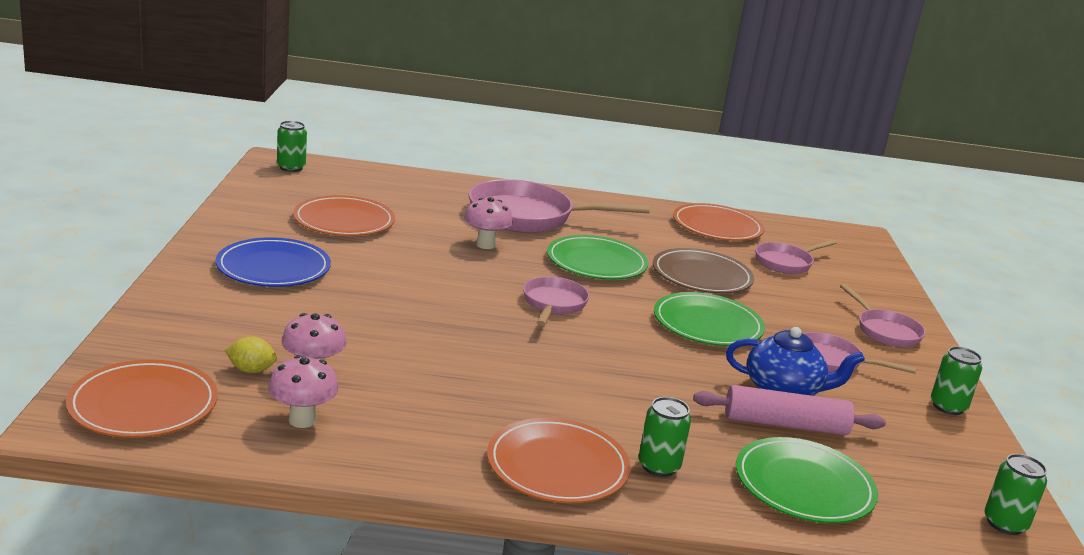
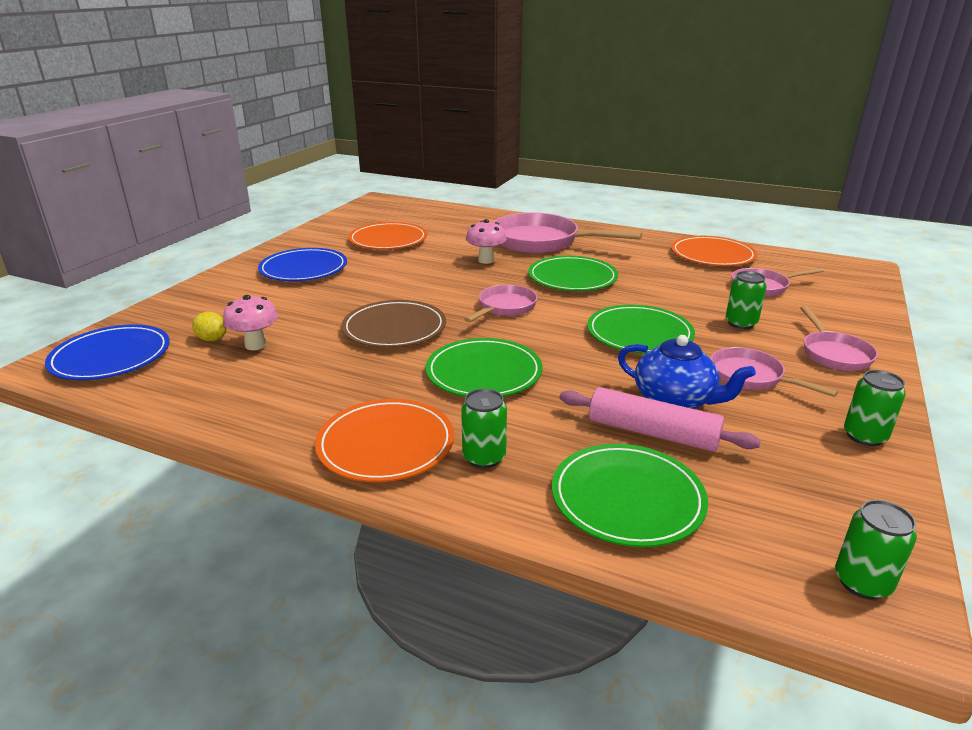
camera: 25 degrees right, 5 degrees up
(143, 404) = (111, 357): orange plate -> blue plate
(291, 168) = (383, 205): green can -> green can (741, 323)
(302, 420) = (210, 380): pink mushroom -> none
(591, 381) = (484, 372): none -> green plate
(701, 276) = (666, 293): brown plate -> brown plate (394, 328)

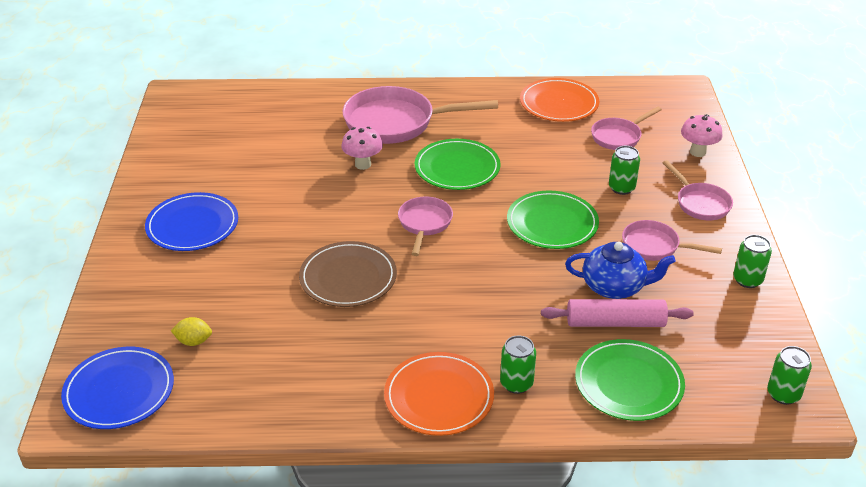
camera: 25 degrees left, 10 degrees up
(255, 345) = (241, 335): pink mushroom -> pink mushroom (697, 152)
(388, 240) = (242, 159): orange plate -> none
(484, 372) = (459, 304): green plate -> none

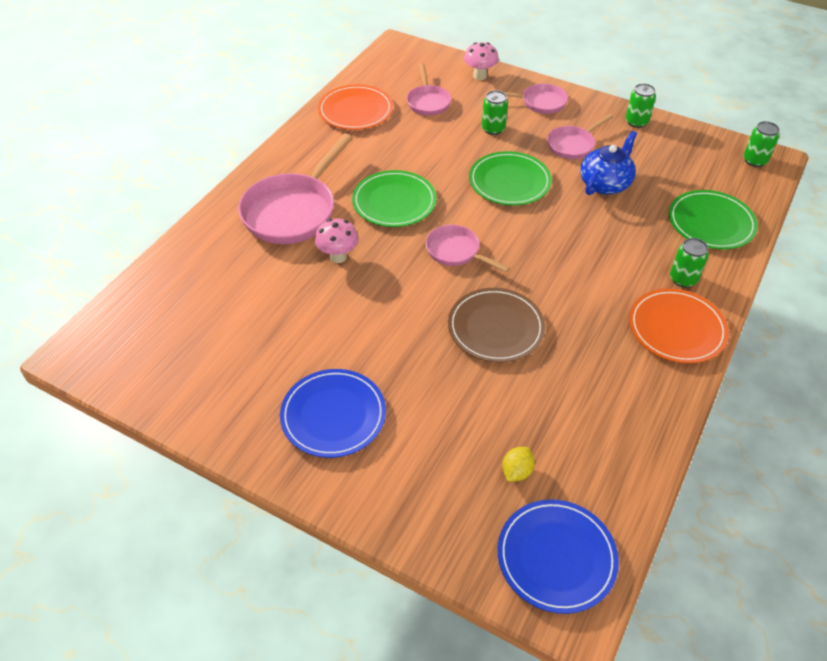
camera: 60 degrees left, 10 degrees up
(615, 322) = (644, 201): pink rolling pin -> none

